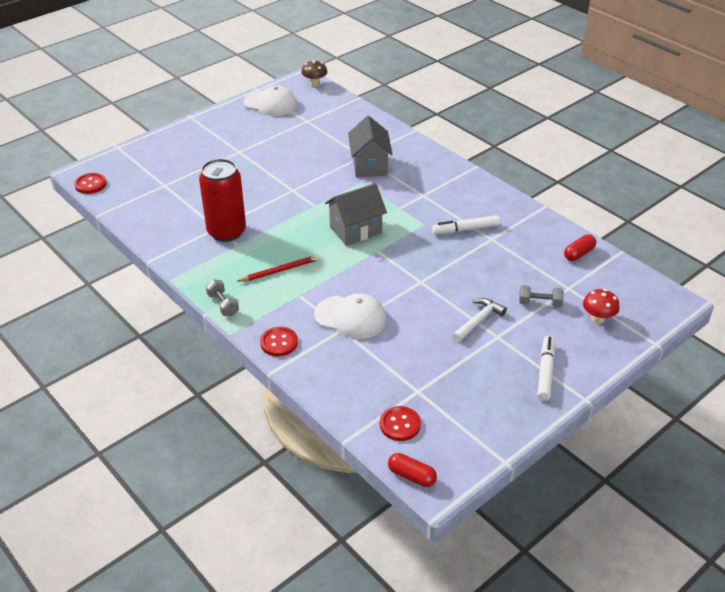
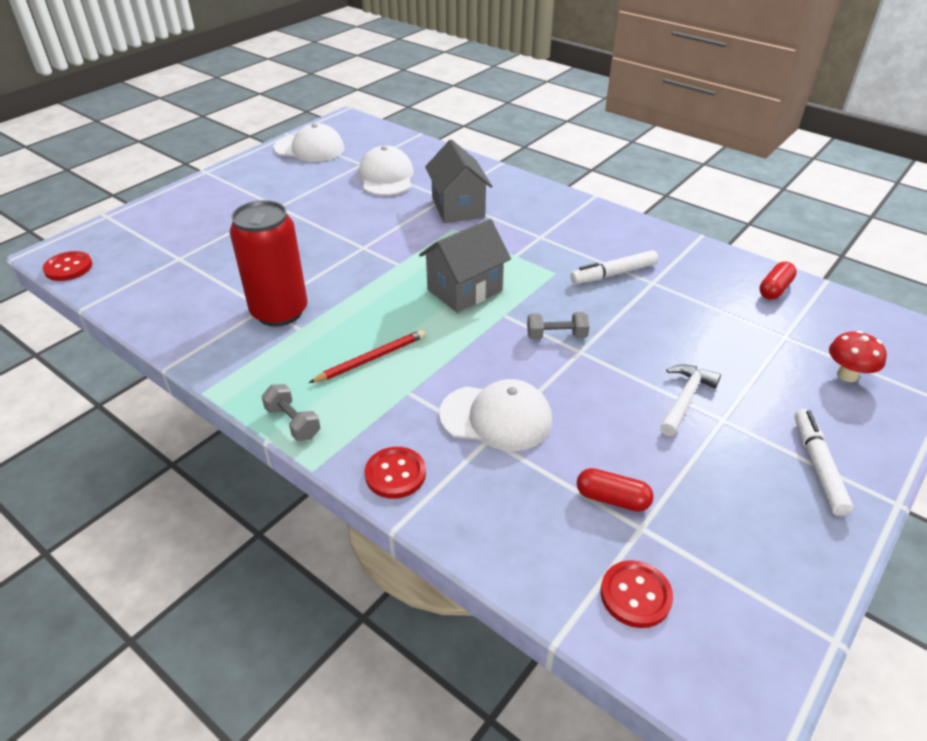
camera: 10 degrees left, 0 degrees up
(314, 84) = (361, 123): brown mushroom -> none
(323, 134) = (386, 177): none -> white cap
(411, 476) = (693, 698): red capsule -> red capsule (612, 499)
(539, 303) = (757, 362): grey dumbbell -> grey dumbbell (556, 336)

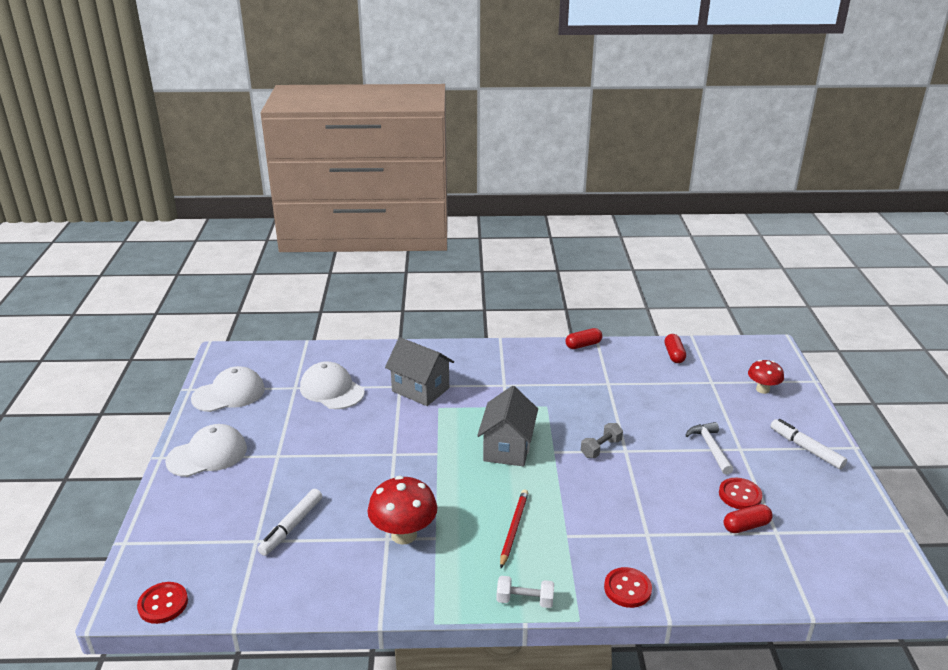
camera: 40 degrees left, 10 degrees down
(279, 312) = (404, 534): red can -> red mushroom
(293, 422) = (525, 600): grey dumbbell -> white dumbbell
(496, 417) = (635, 519): white cap -> white cap (207, 455)
(613, 274) = (580, 389): white marker -> white marker (291, 527)
(635, 595) = (814, 567): red button -> red button (740, 495)
(676, 236) = (583, 345): none -> red capsule

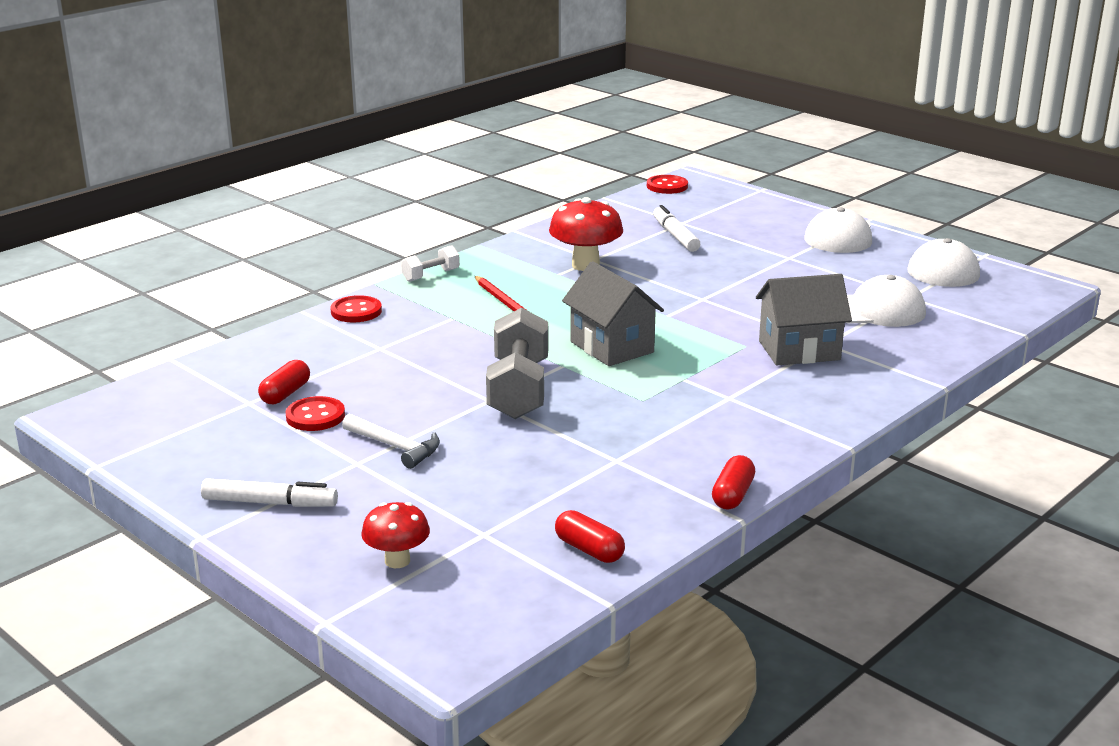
camera: 135 degrees right, 5 degrees down
(601, 448) = (518, 389): grey dumbbell -> grey dumbbell, size x2.01

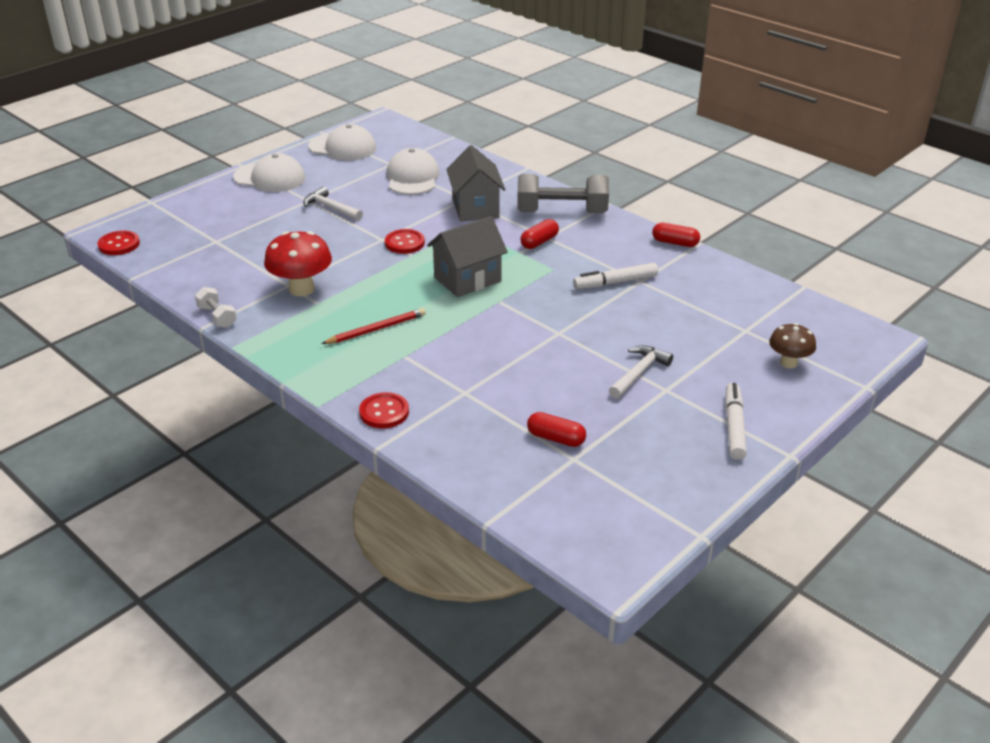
camera: 90 degrees left, 10 degrees up
(315, 416) = (595, 417): red button -> red button (404, 243)
(397, 561) = (788, 363): red mushroom -> brown mushroom
(431, 275) = (305, 372): white dumbbell -> white dumbbell (217, 317)
(518, 389) = (541, 320): grey dumbbell -> grey dumbbell (561, 212)
(589, 550) = (751, 292): red capsule -> red capsule (539, 242)
(675, 236) = (247, 245): white marker -> white marker (615, 282)
(772, 269) = (330, 208): none -> white hammer

